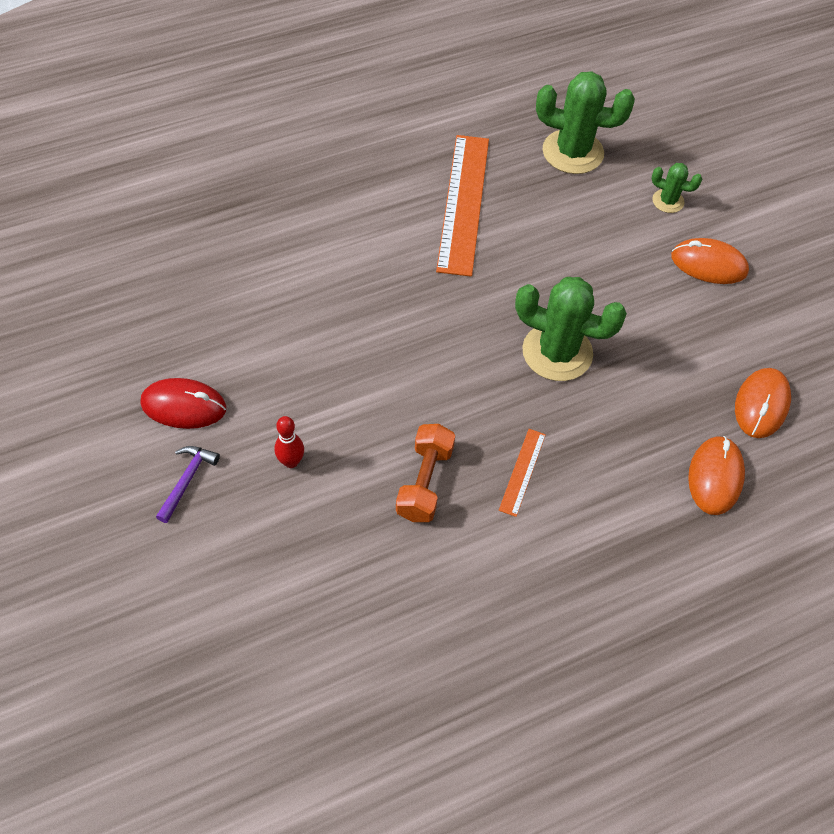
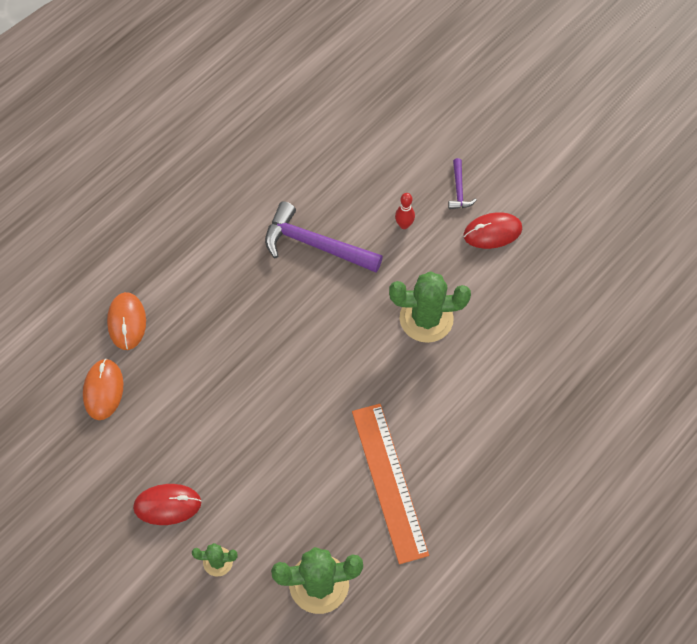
camera: 160 degrees right, 5 degrees up
(425, 482) = (315, 245): orange dumbbell -> purple hammer
(522, 472) = (256, 275): orange ruler -> none
(557, 352) = (263, 372): green cactus -> green cactus (426, 318)
(708, 264) = (167, 505): orange mouse -> red mouse

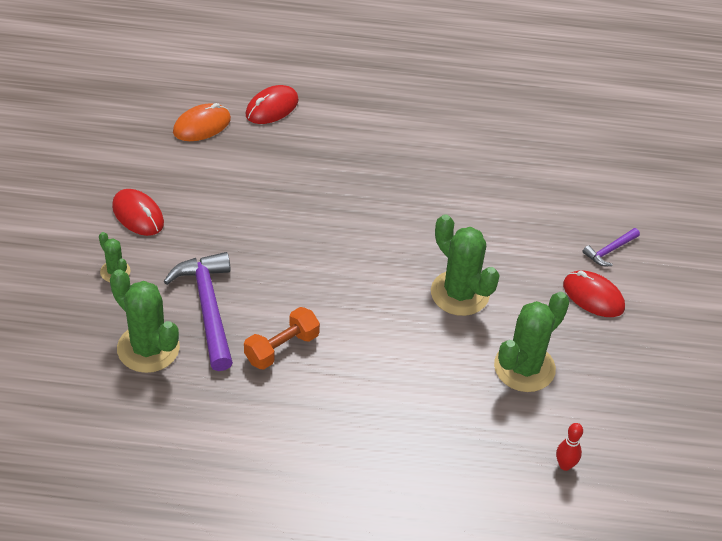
camera: 50 degrees right, 15 degrees down
(127, 322) = (272, 107): orange mouse -> red mouse
(315, 245) = (454, 183): purple hammer -> purple hammer (208, 308)
(389, 481) = (281, 348): orange ruler -> orange dumbbell
(404, 225) = (534, 231): red bowling pin -> red bowling pin (565, 465)
(524, 324) = (524, 367): none -> green cactus

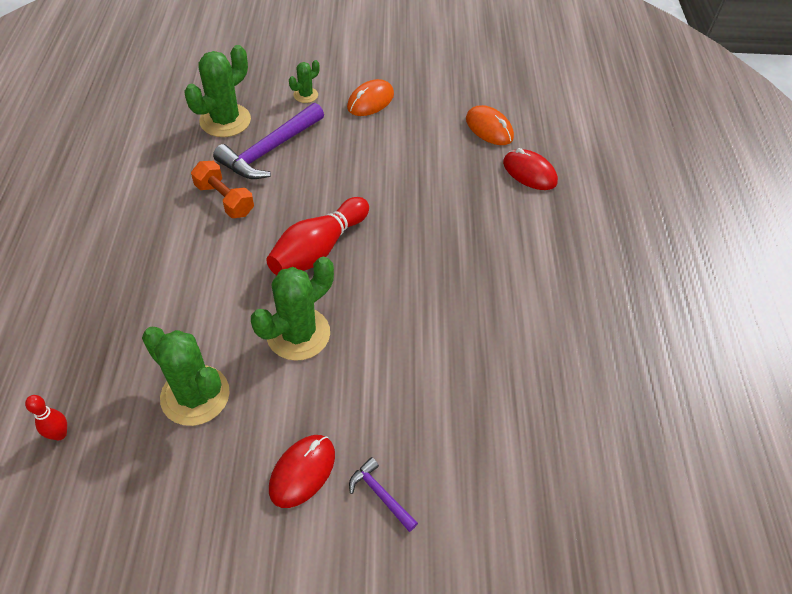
camera: 85 degrees right, 5 degrees up
(138, 215) = (370, 101): red mouse -> orange mouse
(208, 308) = (269, 150): purple hammer -> purple hammer turned 150 degrees clockwise
(359, 273) = (318, 249): none -> red bowling pin

